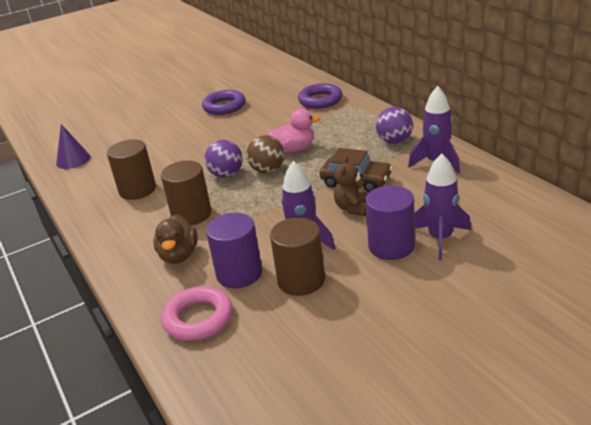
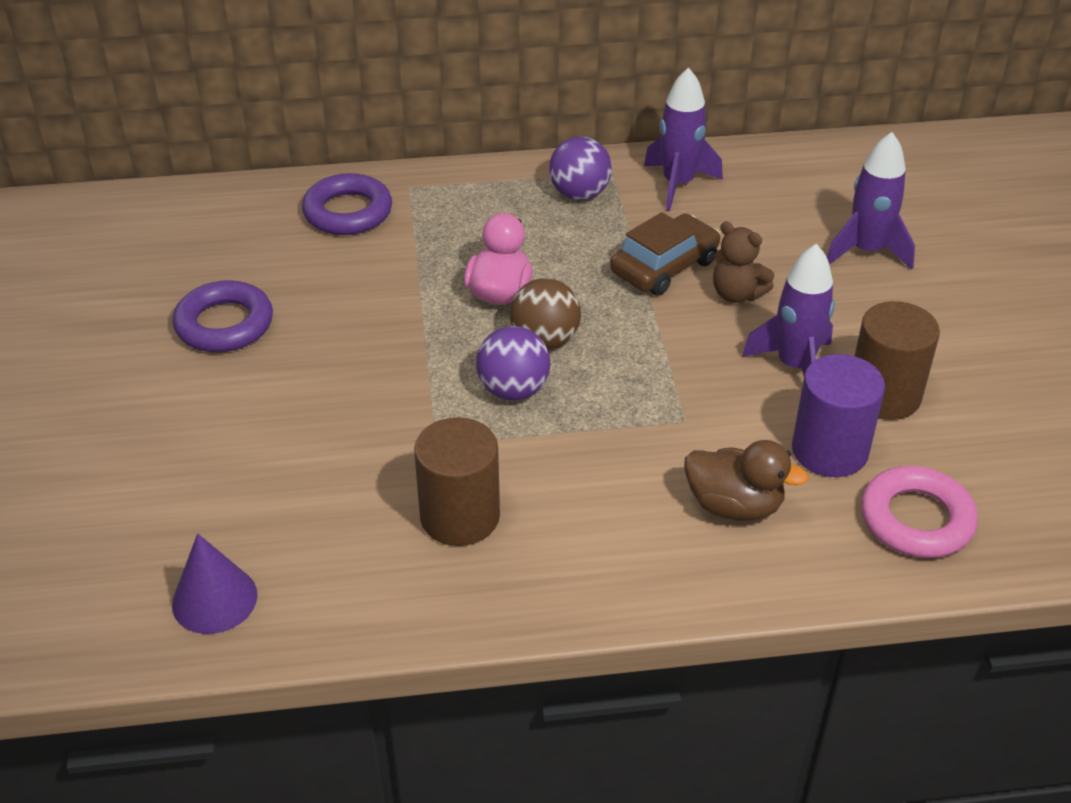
camera: 70 degrees left, 10 degrees up
(191, 214) = (615, 463): brown cylinder -> none
(391, 246) = (856, 294): purple cylinder -> none

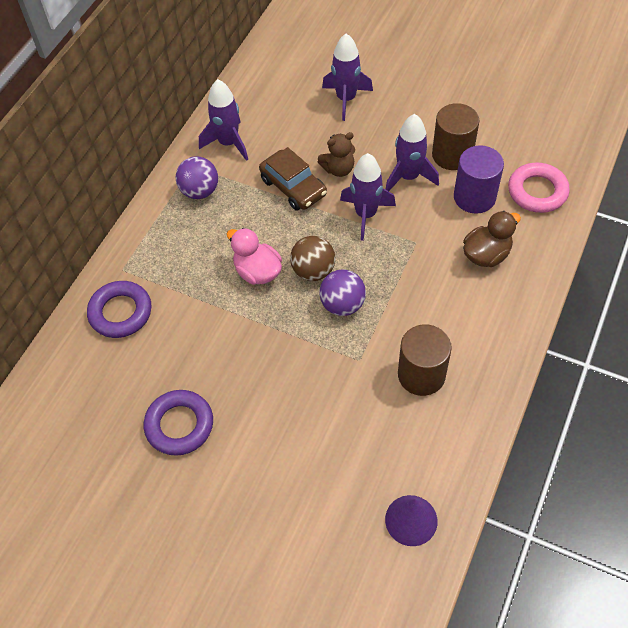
camera: 55 degrees left, 15 degrees up
(664, 267) = (293, 187): brown car -> brown car turned 150 degrees clockwise
(685, 351) = (366, 214): none -> purple rocket

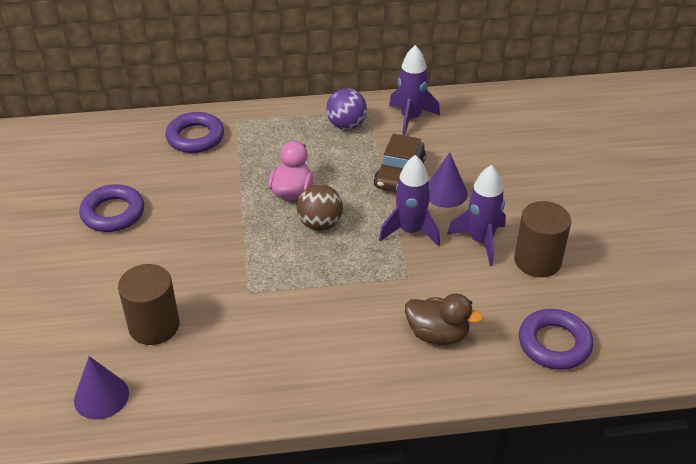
camera: 55 degrees right, 15 degrees down
(338, 169) = (445, 193): brown teddy bear -> purple cone
(342, 304) = (298, 257): purple ball -> none
(346, 99) = (531, 164): purple rocket -> none
(421, 375) = (260, 341): brown cylinder -> brown cylinder (154, 326)
(474, 197) = (500, 297): purple cylinder -> none
(537, 191) = (554, 344): pink ring -> purple ring

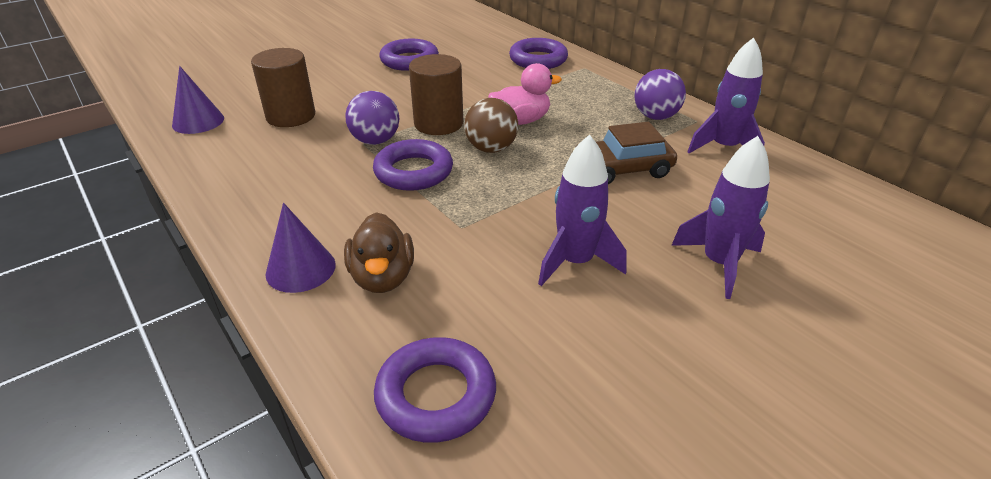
camera: 60 degrees right, 5 degrees down
(251, 283) = (375, 141): none -> purple ball
(318, 277) = (413, 171): none -> purple ring
(410, 231) = (538, 204): purple rocket -> purple rocket (719, 263)
(445, 193) = (631, 209): purple cone -> purple cone (300, 269)
(537, 261) = (590, 325): brown cylinder -> brown cylinder (438, 123)

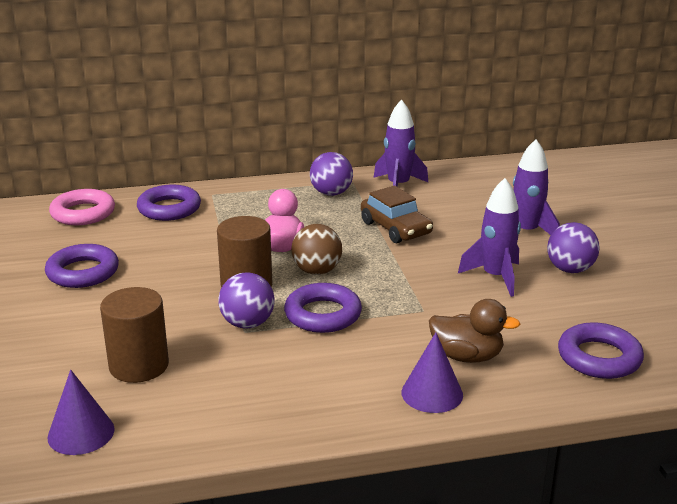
camera: 65 degrees left, 10 degrees down
(497, 35) = (83, 213): none -> pink ring
(622, 169) = (395, 228): brown car -> brown car turned 45 degrees counterclockwise
(654, 324) = (570, 269): none -> purple ball

